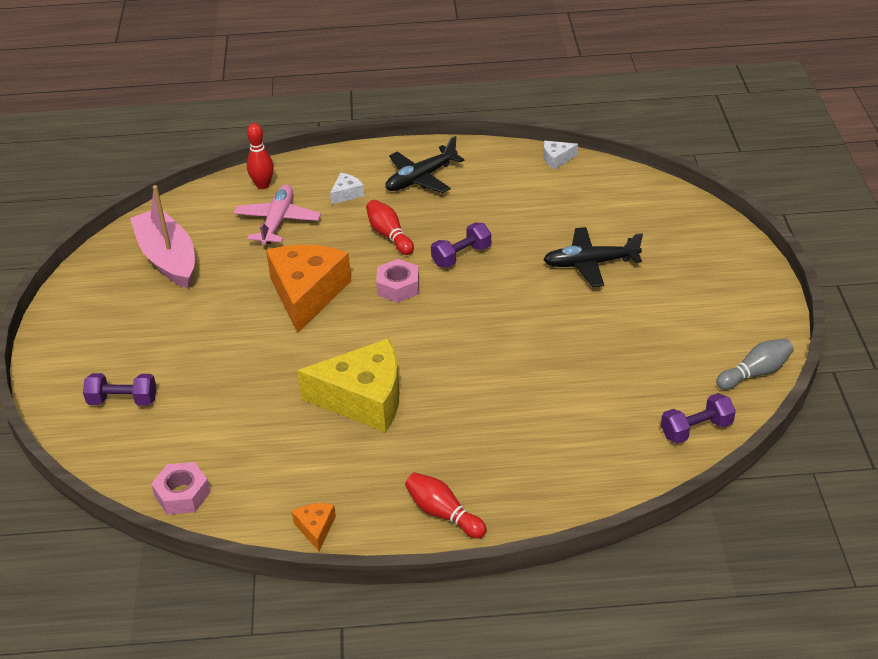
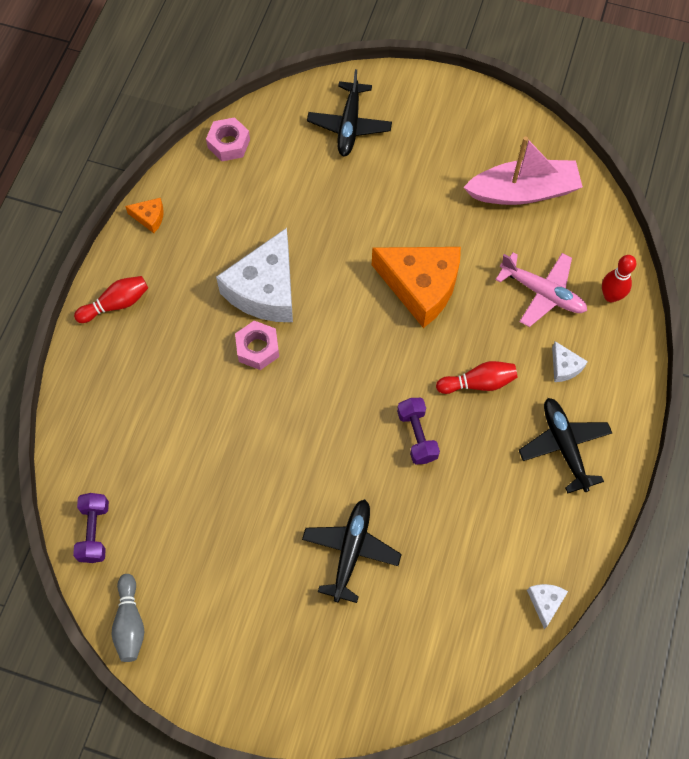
camera: 110 degrees right, 25 degrees up
(123, 400) = (349, 125): purple dumbbell -> black plane
(364, 399) = (265, 290): yellow cheese -> white cheese
(398, 287) = (396, 364): pink nut -> pink nut (258, 348)

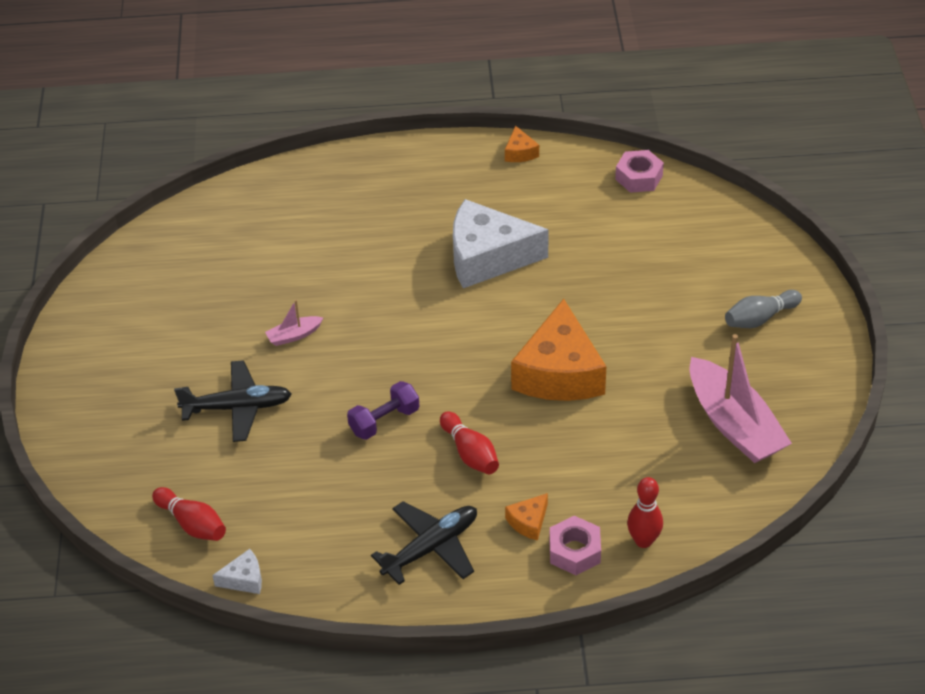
camera: 70 degrees right, 20 degrees down
(94, 532) = (184, 227): purple dumbbell -> none
(116, 304) = (415, 163): red bowling pin -> red bowling pin (192, 524)
(130, 623) = (108, 279): grey bowling pin -> grey bowling pin (760, 318)
(258, 348) = (420, 273): pink nut -> pink nut (574, 551)
(285, 476) = (294, 335): none -> pink boat
(349, 125) = (722, 257): black plane -> none
(542, 293) = (611, 477): pink plane -> none
(564, 367) = (528, 522): white cheese -> orange cheese

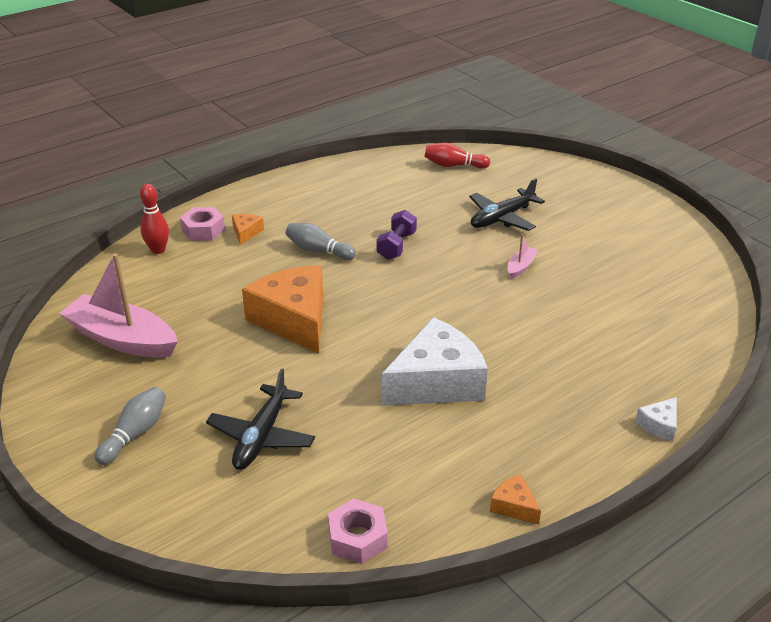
camera: 145 degrees right, 10 degrees down
(244, 579) = (395, 157): white cheese -> white cheese (659, 425)
(431, 547) = (299, 202): black plane -> black plane (261, 436)
(470, 453) = (318, 251): red bowling pin -> grey bowling pin

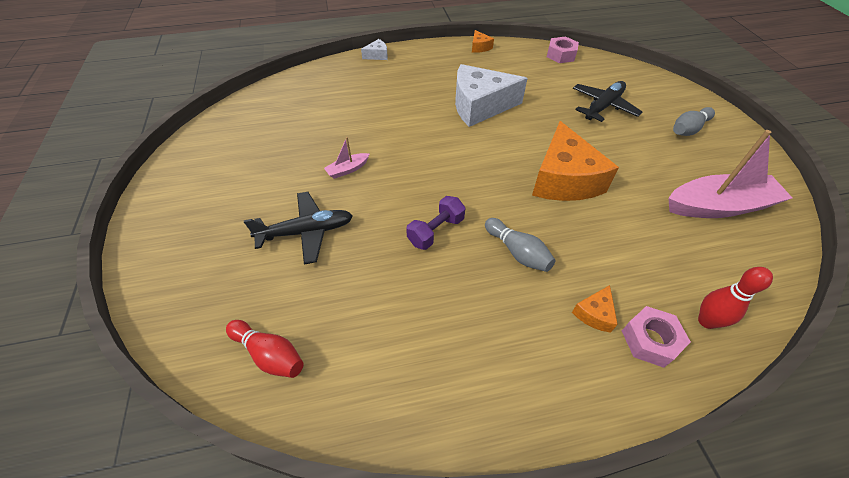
camera: 155 degrees left, 15 degrees up
(122, 339) = (718, 206): pink boat -> pink boat turned 60 degrees counterclockwise

